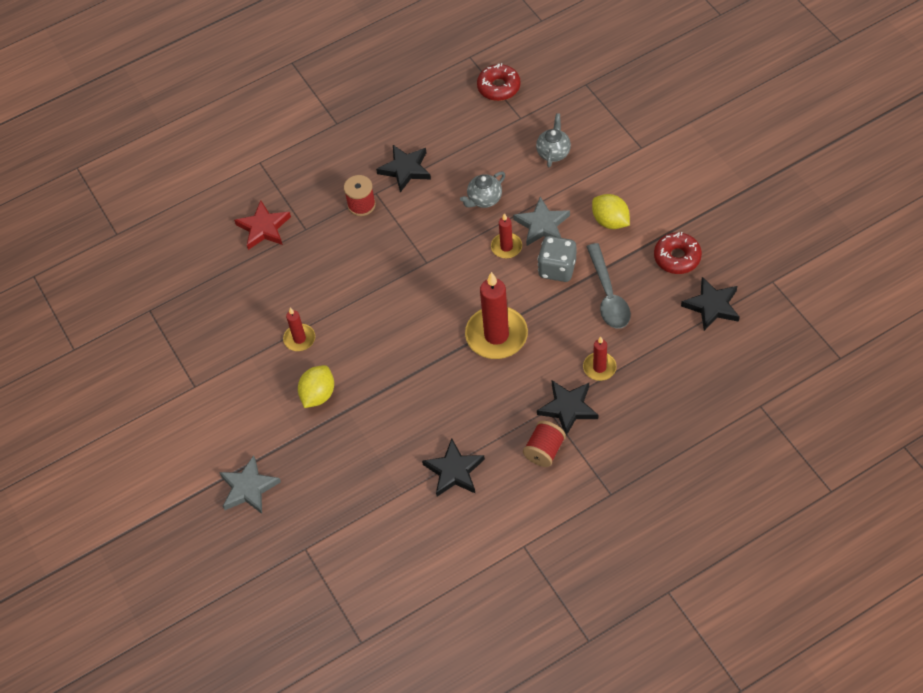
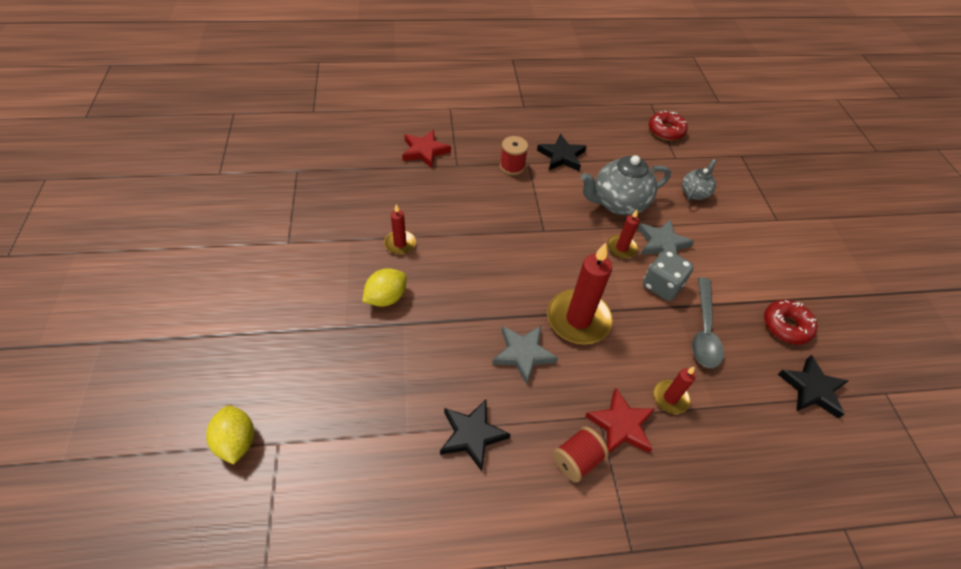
camera: 15 degrees right, 5 degrees down
(248, 488) = (269, 353): grey star -> grey star (523, 354)
(484, 199) = (618, 203): grey teapot -> grey teapot, size x1.81
(568, 408) = (621, 425): black star -> red star
(610, 221) = (728, 267): yellow lemon -> yellow lemon (236, 441)

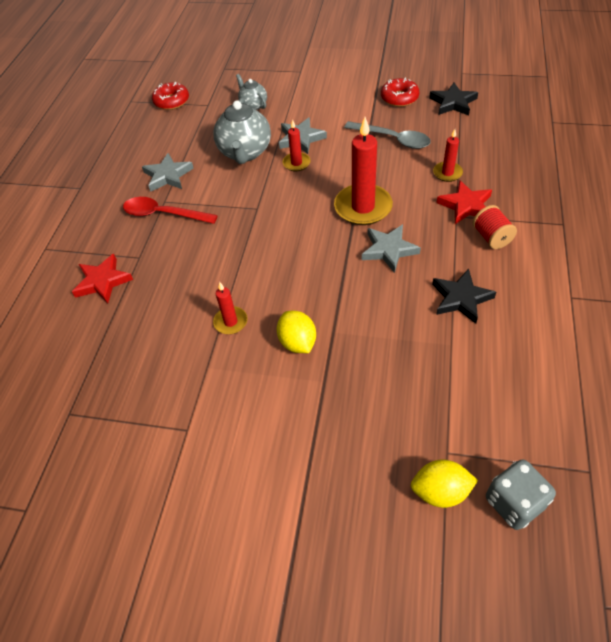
camera: 65 degrees left, 0 degrees up
(512, 166) = (163, 214): red spool -> red spoon
(561, 156) = (168, 176): black star -> grey star
(662, 285) = (344, 150): grey dice -> grey dice (514, 503)

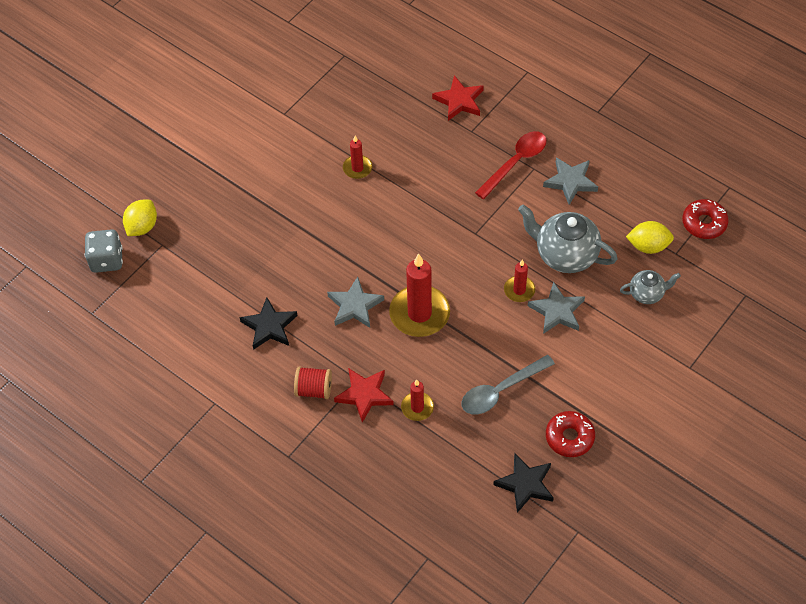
camera: 115 degrees right, 5 degrees up
(297, 342) = (308, 201): yellow lemon -> yellow lemon (648, 246)

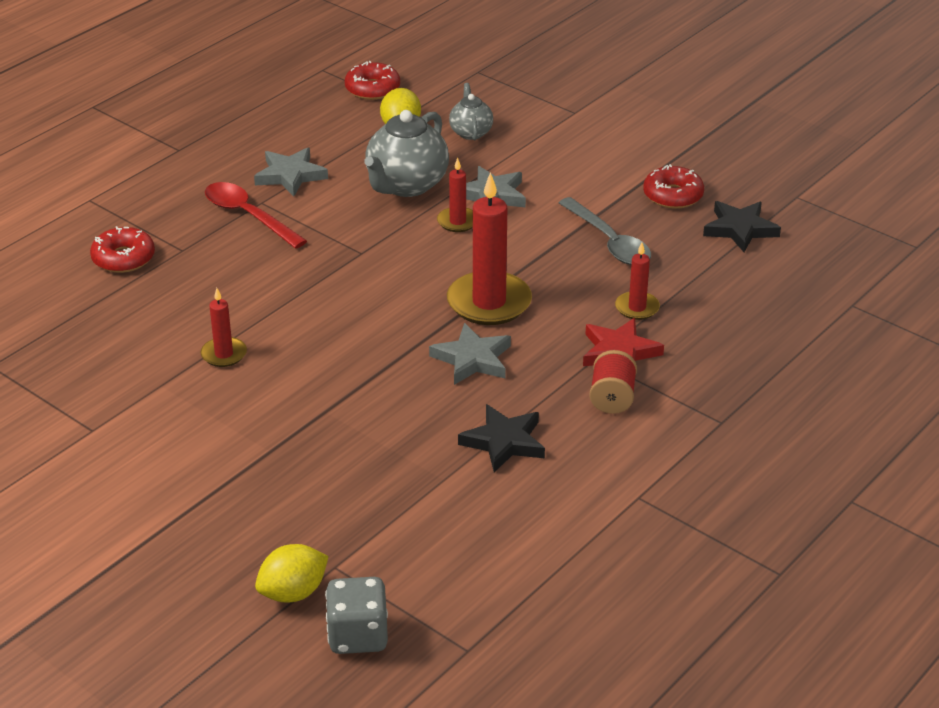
camera: 90 degrees left, 20 degrees down
(142, 226) = (293, 593): yellow lemon -> yellow lemon turned 60 degrees counterclockwise
(459, 101) = (123, 258): red star -> red donut

